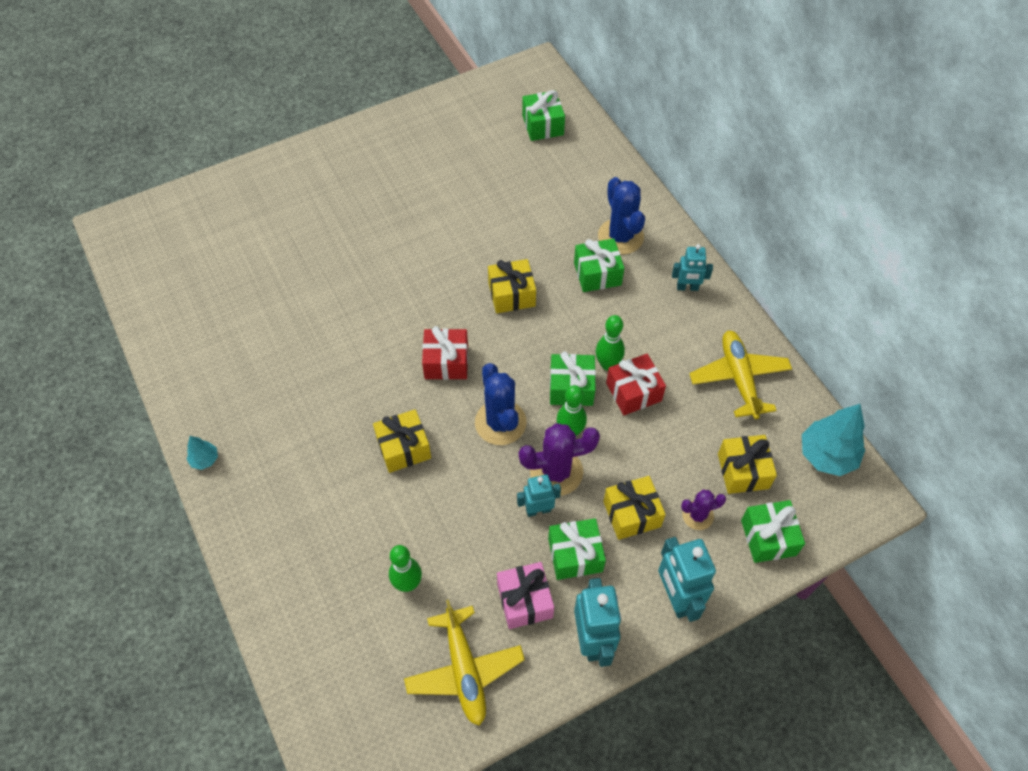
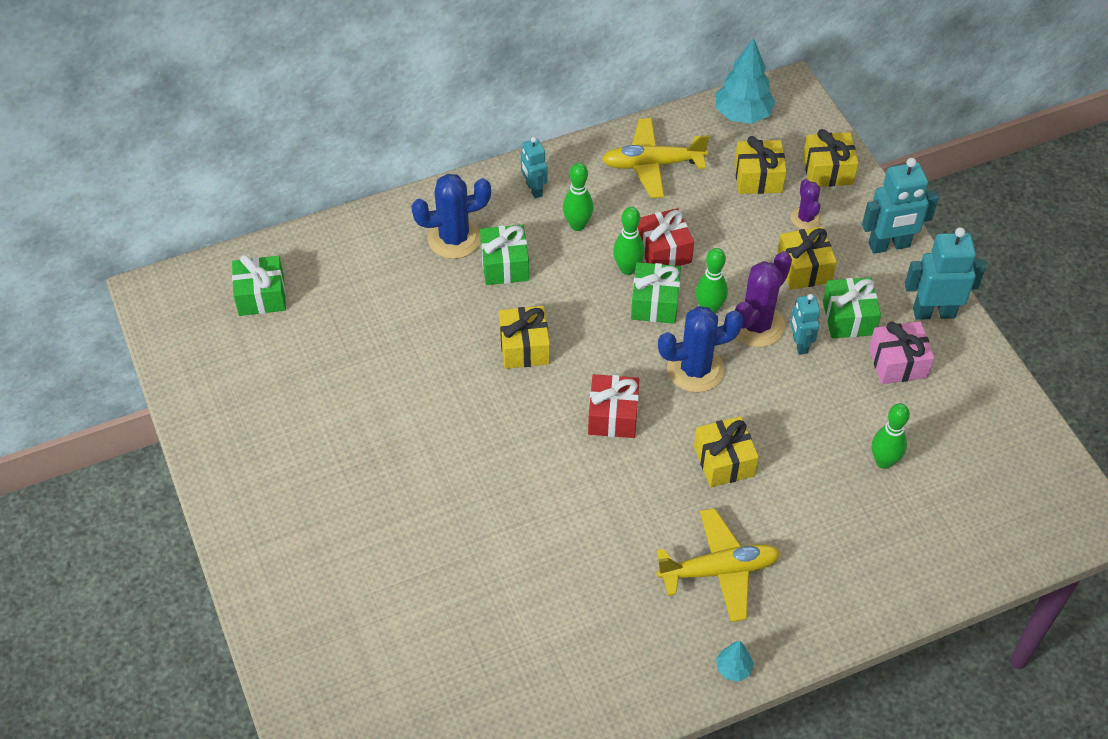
camera: 85 degrees left, 5 degrees down
(464, 670) = (970, 416): yellow plane -> yellow plane (719, 570)
(556, 472) = (756, 325): purple cactus -> purple cactus turned 45 degrees clockwise
(652, 323) = (577, 225): none -> green bowling pin
(687, 287) = (534, 189): turquoise robot -> turquoise robot turned 150 degrees clockwise
(768, 537) = (828, 170): green gift -> yellow gift

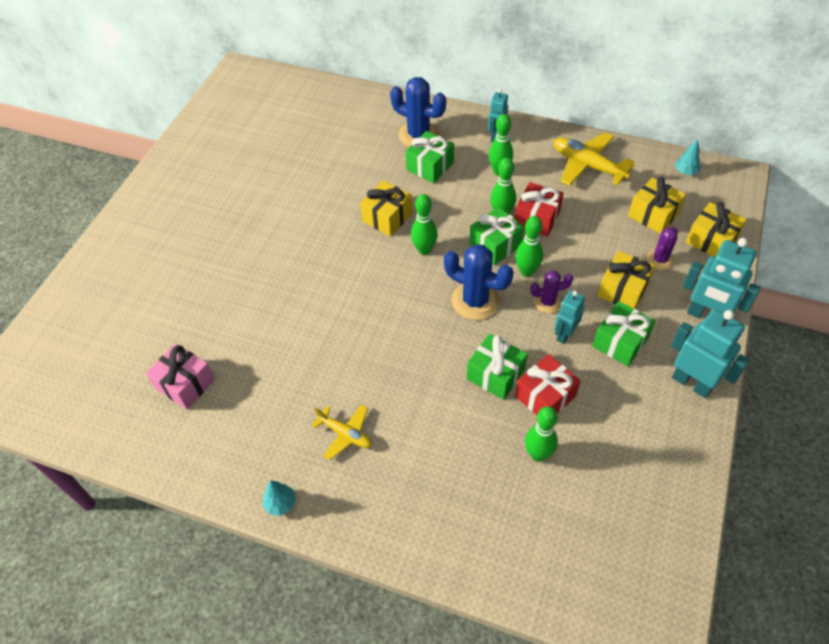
camera: 45 degrees right, 0 degrees up
(261, 296) = (285, 102): green gift -> green gift (495, 374)
(596, 354) = (424, 250): none -> green bowling pin
(613, 416) = (392, 291): red gift -> red gift (545, 396)
(719, 570) = (345, 434): yellow plane -> yellow plane, size x0.61
(724, 461) = (428, 369): yellow gift -> none
(742, 115) = (685, 172): turquoise tree -> turquoise tree, size x0.49
(756, 325) = (547, 302): purple cactus -> purple cactus, size x0.58
(898, 363) = (624, 397): pink gift -> pink gift (185, 384)

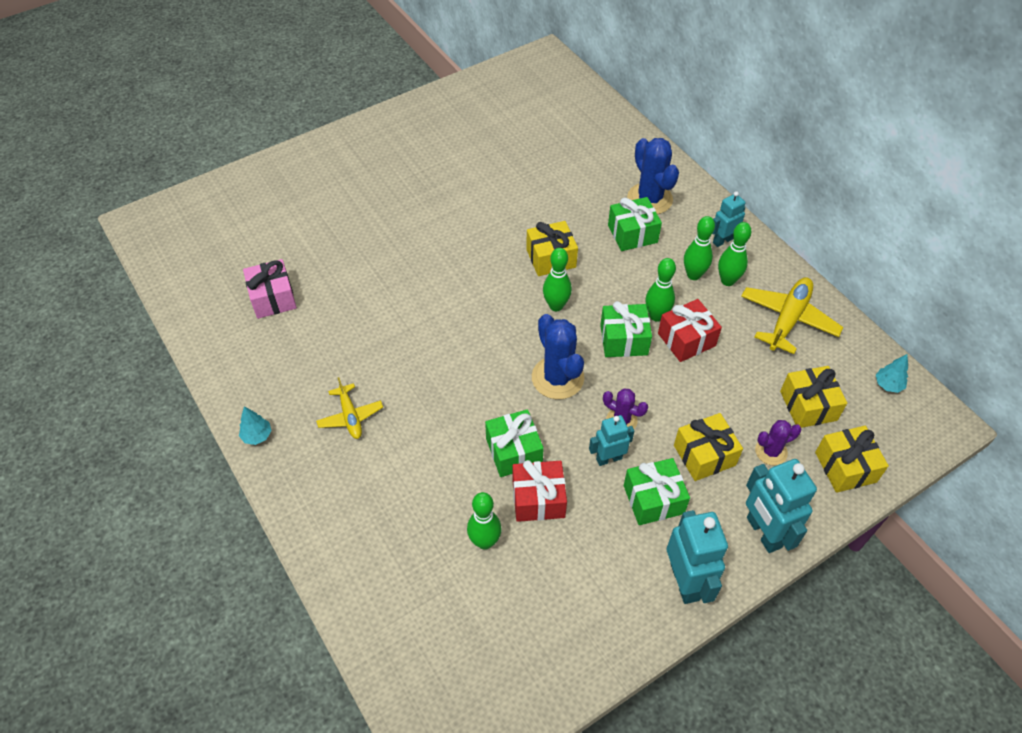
camera: 35 degrees right, 0 degrees up
(526, 271) = (629, 381): green bowling pin -> green bowling pin (727, 281)
(587, 165) = (788, 319): yellow plane -> yellow plane turned 45 degrees clockwise

